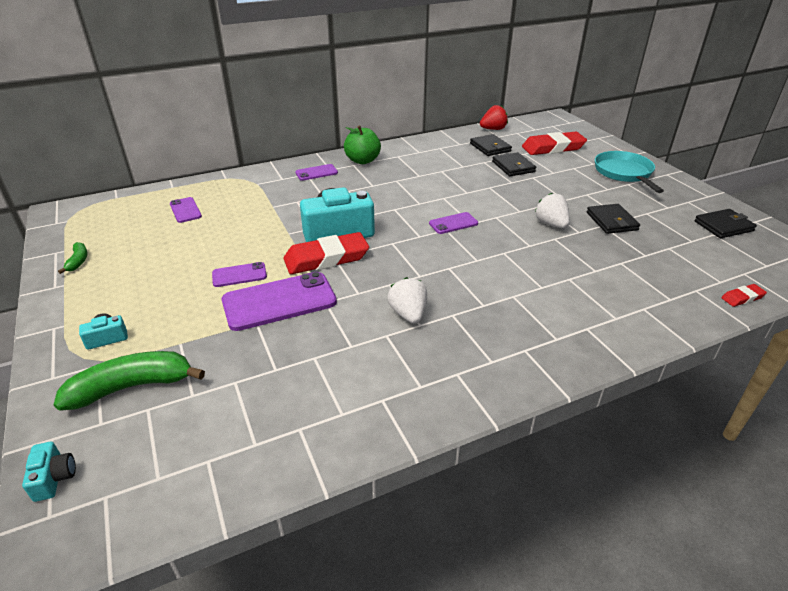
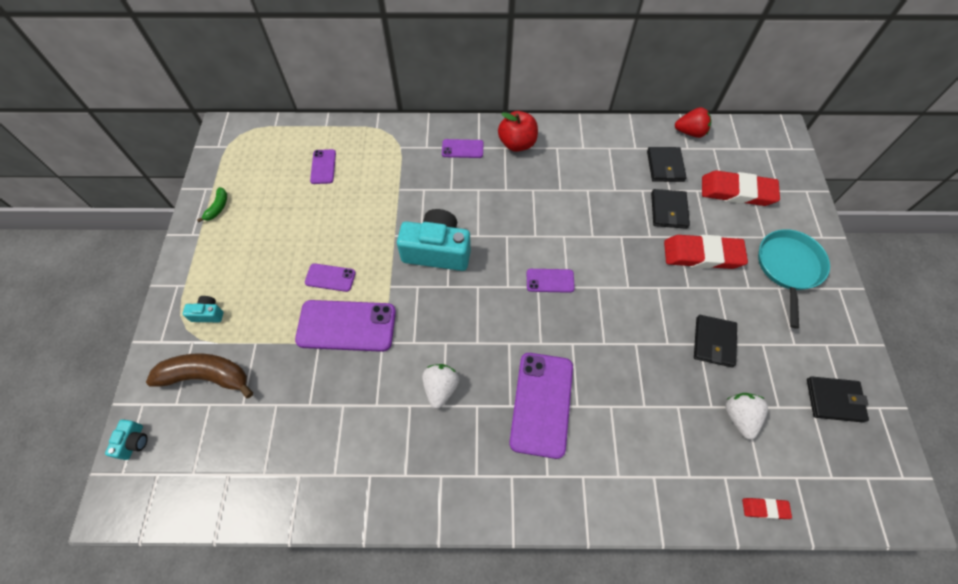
camera: 25 degrees right, 25 degrees up
(132, 387) = (207, 376): green banana -> brown banana
(326, 258) = (410, 285): red eraser -> red eraser (702, 255)
(362, 161) = (517, 144): green apple -> red apple
(510, 295) = (542, 404): none -> purple phone
(551, 224) = (646, 321): white strawberry -> white strawberry (739, 417)

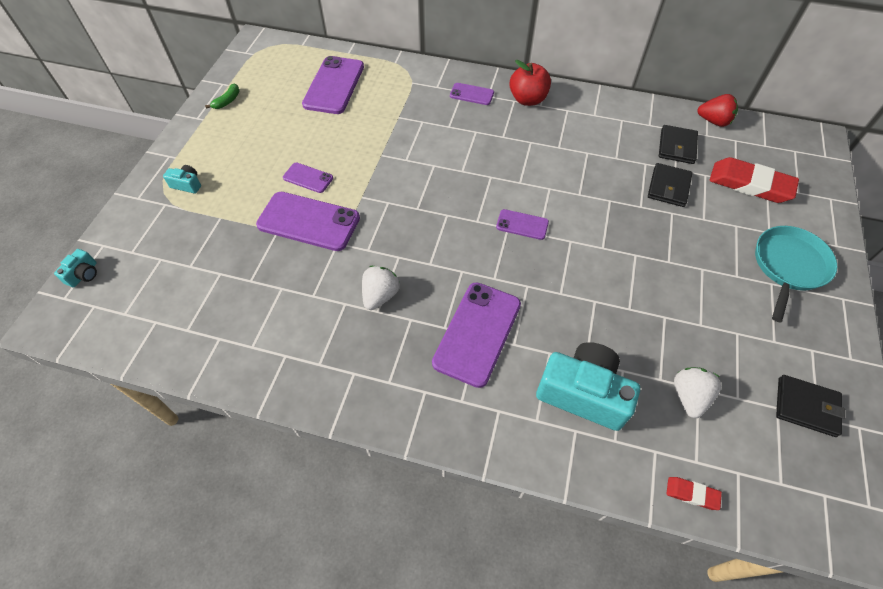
camera: 15 degrees right, 5 degrees down
(207, 376) = (167, 235): brown banana -> none
(323, 167) = (334, 85): purple phone -> purple phone, size x1.93
(437, 251) = (417, 176): turquoise camera -> turquoise camera (583, 393)
(702, 255) = (693, 234): red eraser -> none
(714, 342) = (681, 318): black wallet -> none

